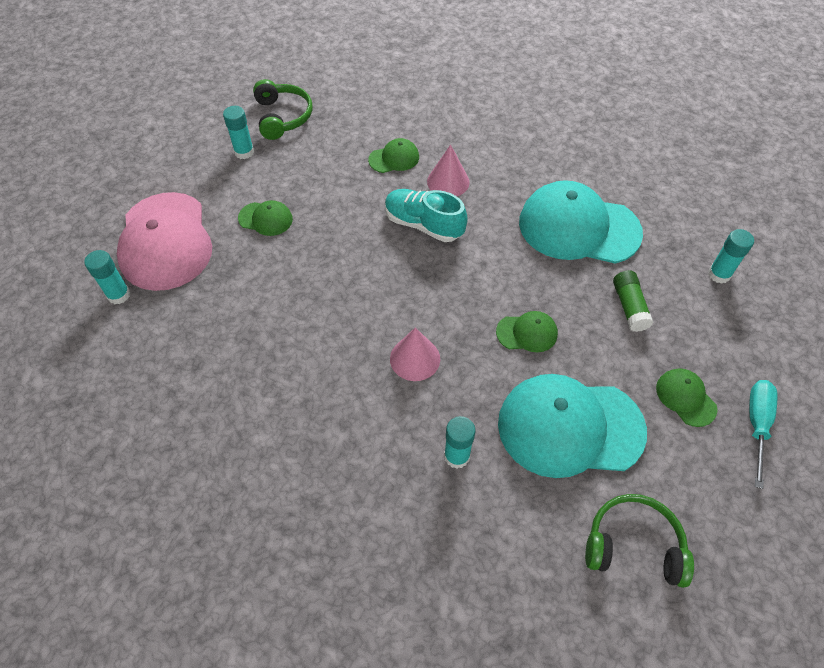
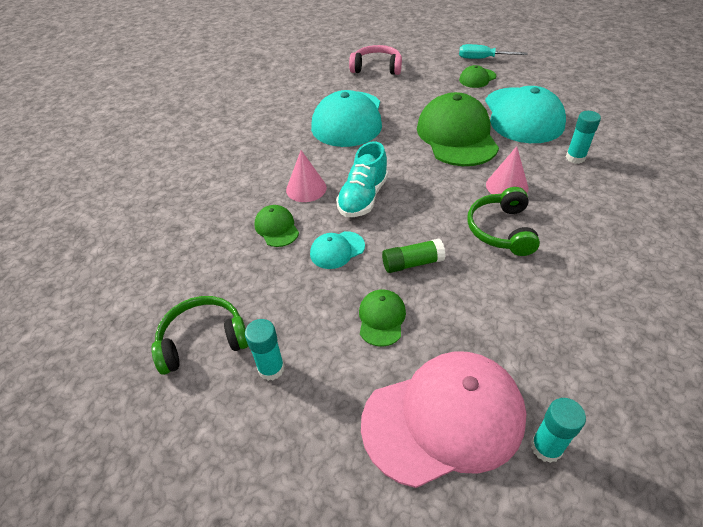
camera: 95 degrees left, 10 degrees down
(353, 198) = (337, 250): none -> turquoise cap
(527, 333) = (456, 136): green cap -> green cap, size x2.19
(629, 306) = (415, 97): green glue stick -> green glue stick (412, 263)
(633, 545) = (584, 93): green headphones -> green headphones (501, 230)
(719, 274) = (376, 68): turquoise glue stick -> pink headphones

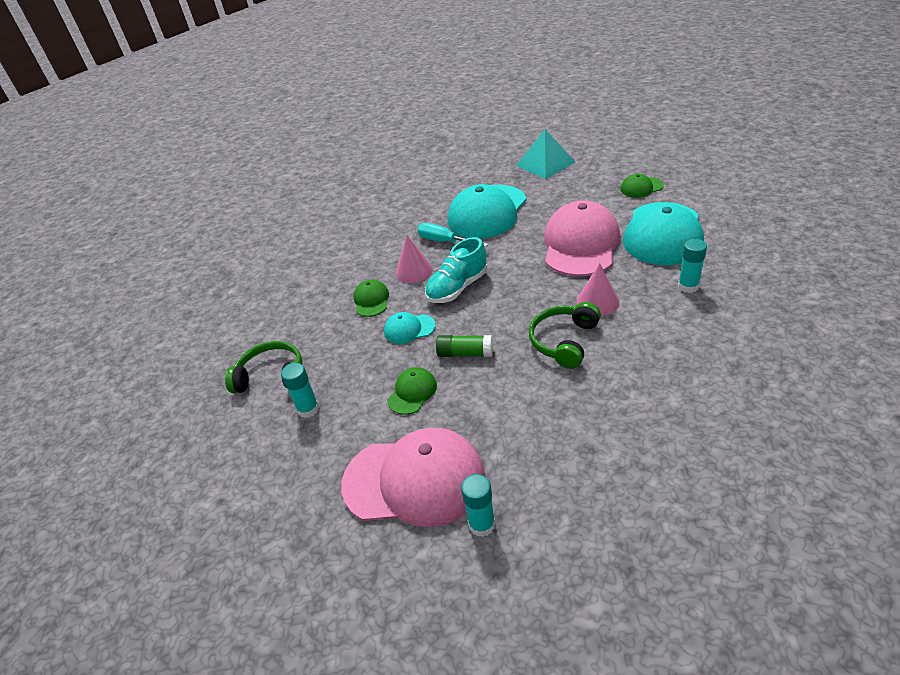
camera: 25 degrees right, 5 degrees down
(376, 68) = (545, 163): pink headphones -> turquoise pyramid
(456, 136) = (580, 244): green cap -> pink cap
(482, 59) = (661, 167): turquoise screwdriver -> turquoise screwdriver (444, 241)

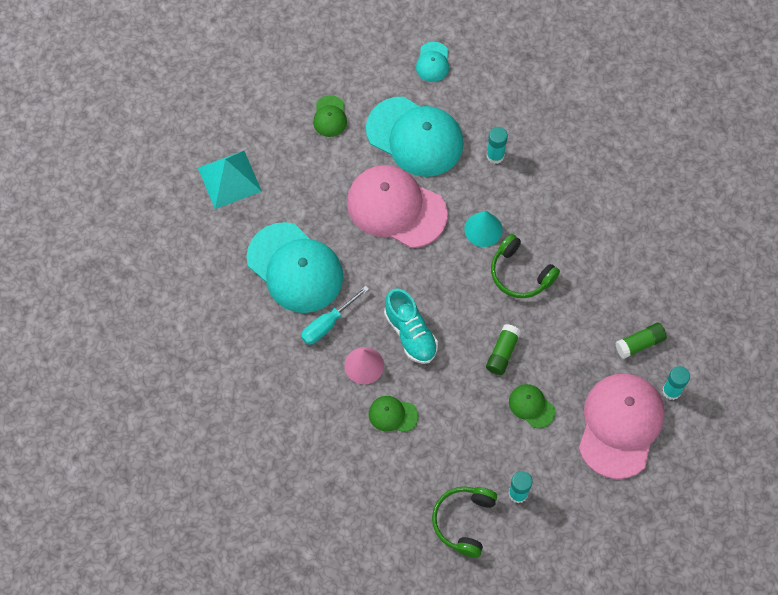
camera: 80 degrees left, 25 degrees up
(409, 329) = (450, 390): turquoise cap -> turquoise cap (433, 62)
(533, 471) = (640, 343): none -> green glue stick
(597, 301) = (483, 229): pink cone -> turquoise cone

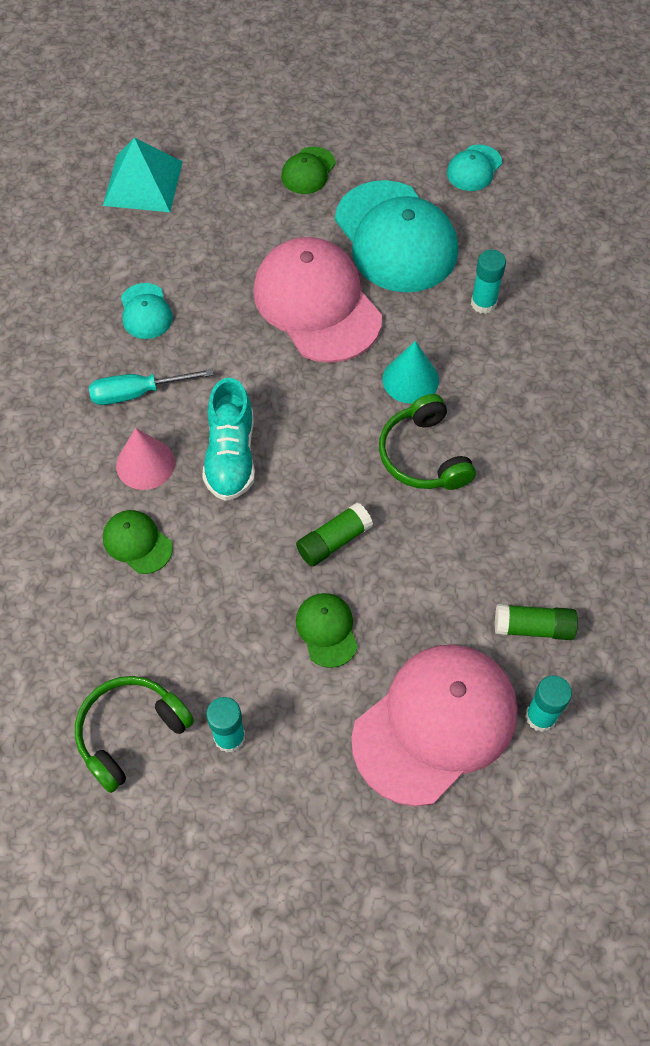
camera: 30 degrees right, 5 degrees down
(295, 268) = (145, 311): turquoise cap -> turquoise cap, size x0.46

